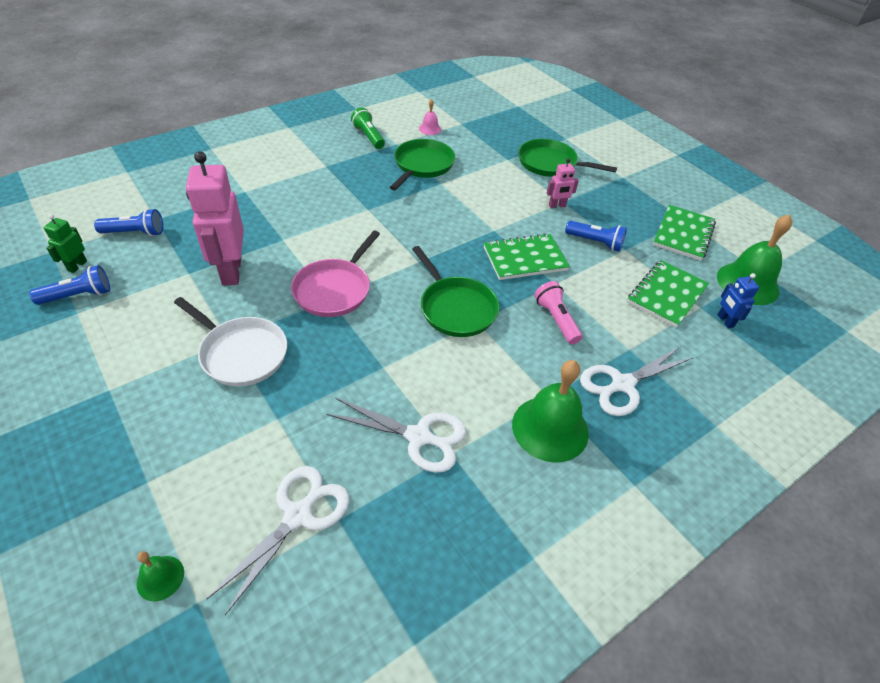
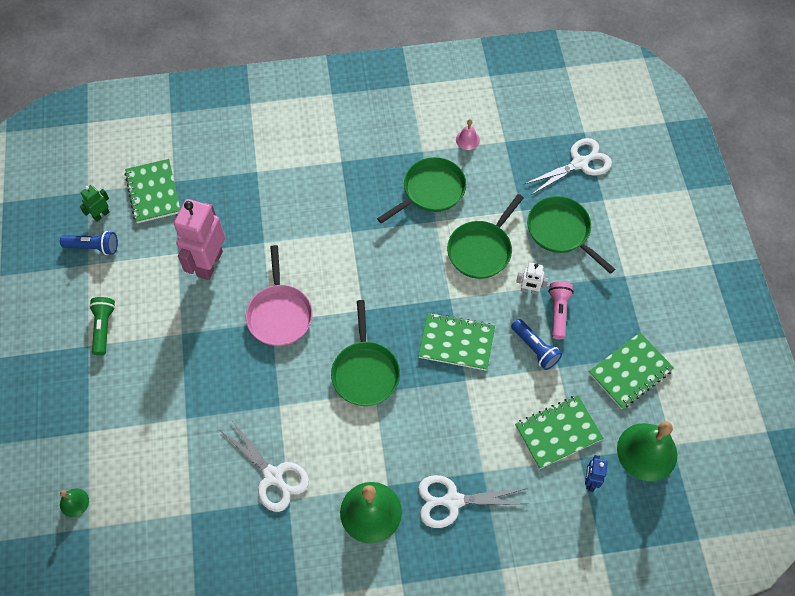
camera: 30 degrees right, 15 degrees up
(135, 233) = (153, 192): blue flashlight -> green notebook
(241, 353) = (185, 350): white pan -> none
(298, 515) = (168, 498): white scissors -> white scissors (580, 163)
(334, 289) = (279, 314): pink pan -> pink pan turned 60 degrees counterclockwise
(368, 137) = (400, 132): green flashlight -> green flashlight (103, 328)
(495, 191) = (481, 250): none -> green pan
(556, 319) = (441, 417): pink flashlight -> pink flashlight (558, 312)
(557, 206) = (529, 290): pink robot -> white robot

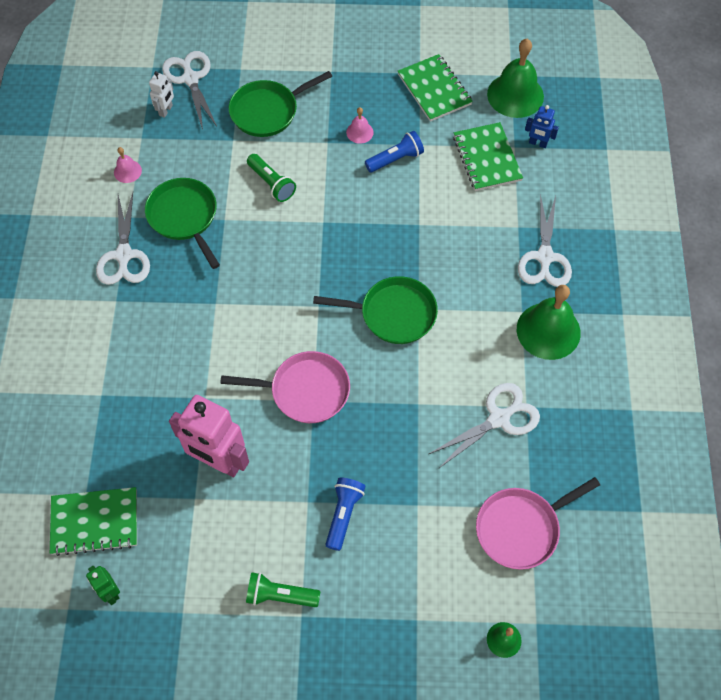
camera: 80 degrees left, 0 degrees up
(93, 247) = (158, 604): blue flashlight -> blue flashlight (343, 514)
(171, 507) = (521, 528): none -> pink pan
(384, 156) = (124, 255): none -> white scissors
(456, 342) = (375, 225): green notebook -> none
(481, 250) = (271, 183): green pan -> green flashlight
(529, 290) = (329, 151): white robot -> white robot (166, 110)
(558, 312) = (359, 132): pink flashlight -> pink bell

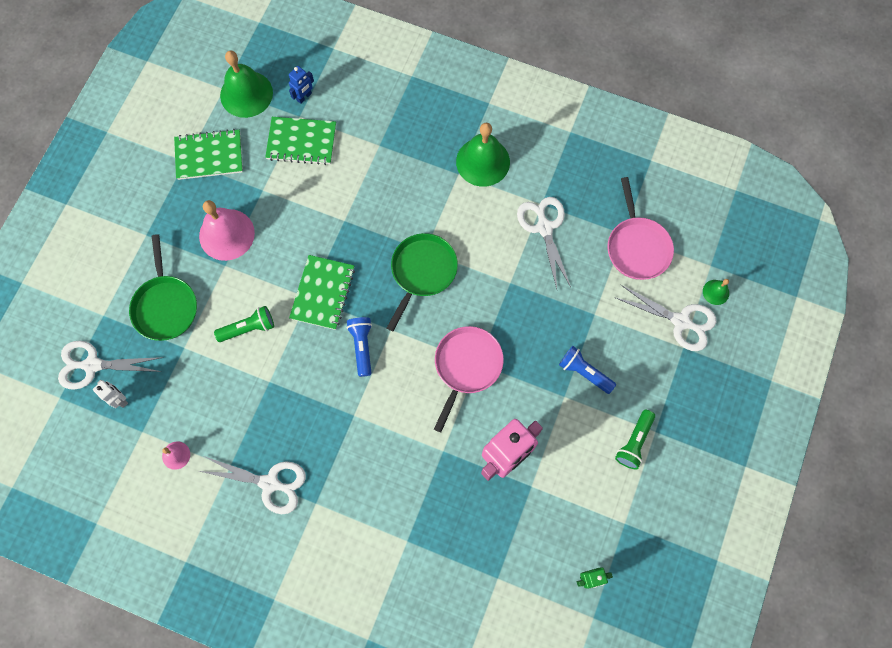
camera: 70 degrees left, 10 degrees up
(95, 522) = (525, 576): green notebook -> green notebook (323, 293)
(184, 217) = (251, 416): green pan -> none
(359, 132) = (226, 234): pink bell -> pink bell, size x2.12
(395, 159) = (269, 215): blue flashlight -> blue flashlight (362, 346)
(544, 257) = (416, 137): white scissors -> white scissors (681, 321)

